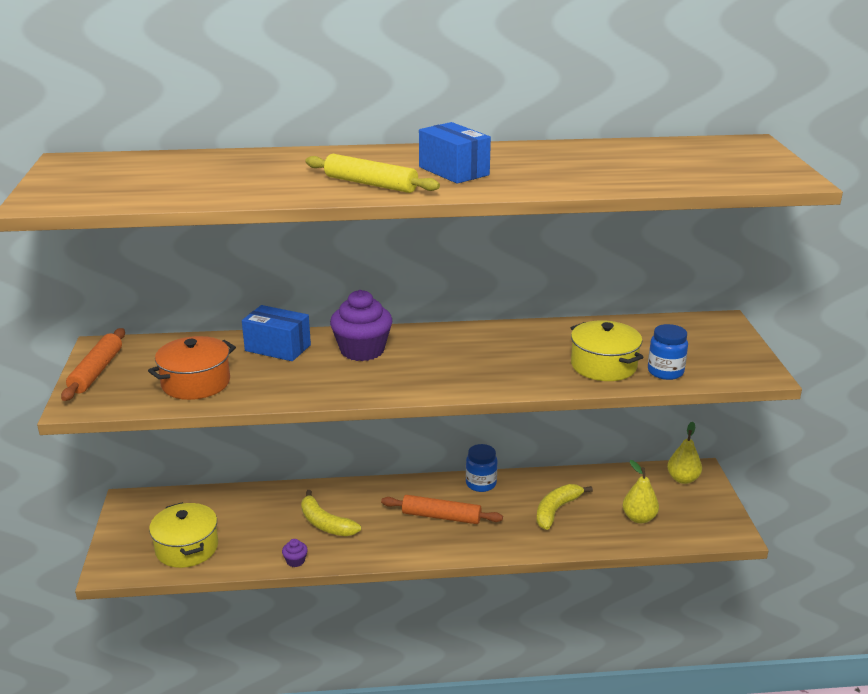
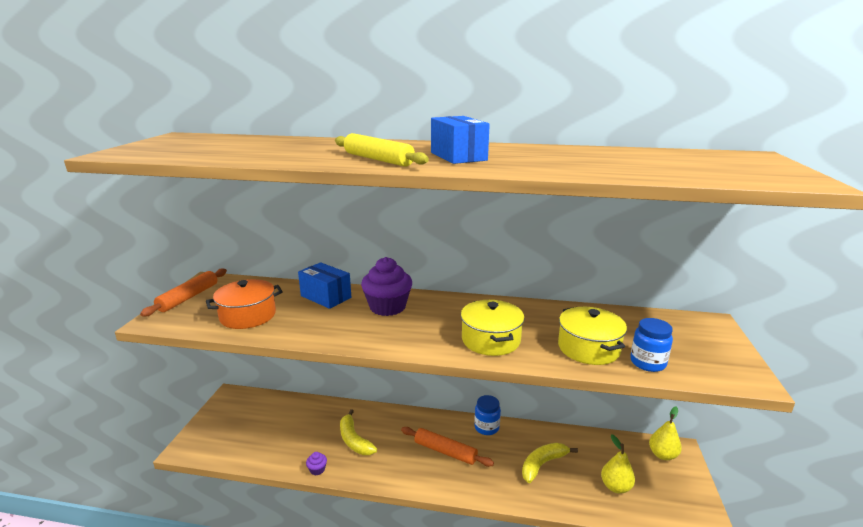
camera: 15 degrees right, 5 degrees down
(187, 548) = (246, 441): yellow pot -> yellow pot (491, 340)

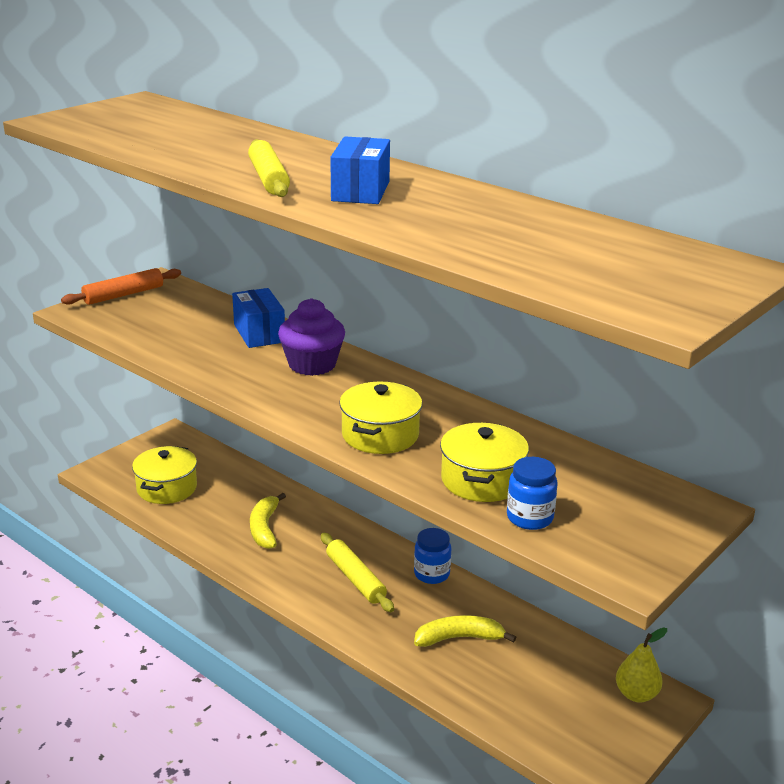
camera: 30 degrees right, 5 degrees up
(248, 316) = (160, 331): orange pot -> none
(257, 438) = (167, 488): none -> yellow pot
(317, 469) = (202, 541): purple cupcake -> none
(445, 451) = (355, 579): orange rolling pin -> yellow rolling pin
(615, 487) = (525, 697): yellow pear -> none

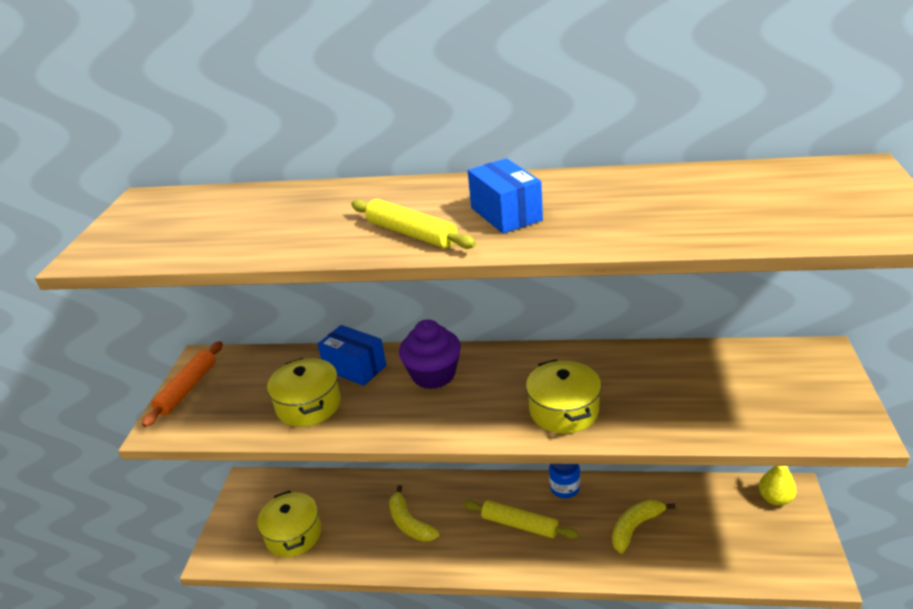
camera: 30 degrees left, 5 degrees up
(482, 480) = (678, 409): yellow pot -> yellow pot (309, 405)
(529, 518) = (747, 422): blue jar -> none

